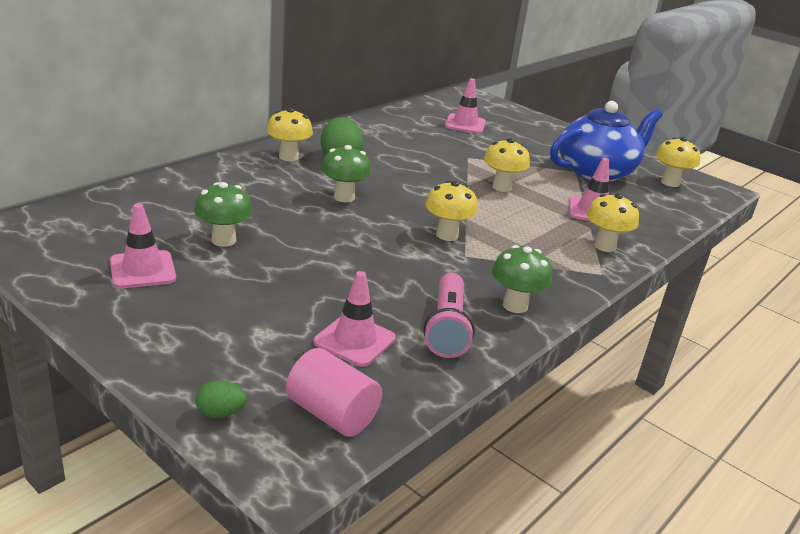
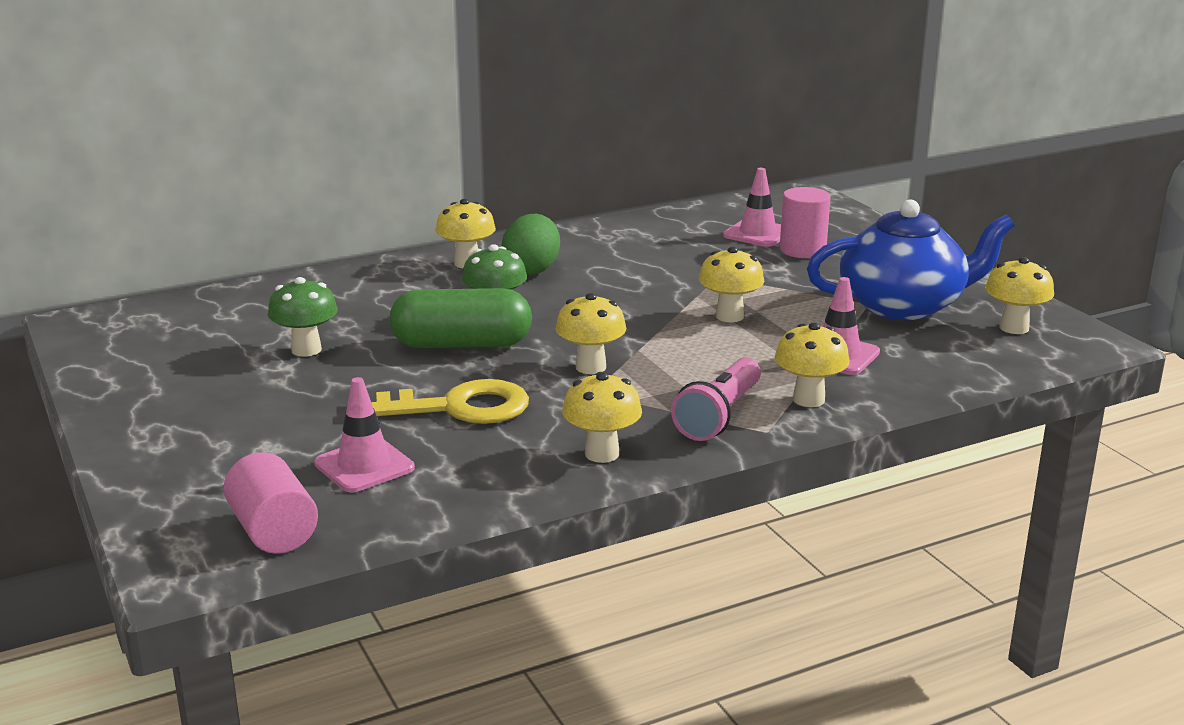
camera: 25 degrees right, 5 degrees down
(142, 270) = (193, 372): pink traffic cone -> none
(220, 413) = (160, 513): green egg -> none
(340, 225) = (461, 344): none -> green capsule
(381, 279) = (456, 407): none -> yellow key
(447, 328) = (487, 467): pink flashlight -> pink flashlight (719, 416)
(503, 135) = (802, 250): none -> pink cylinder
(515, 305) = (602, 454): green mushroom -> yellow mushroom

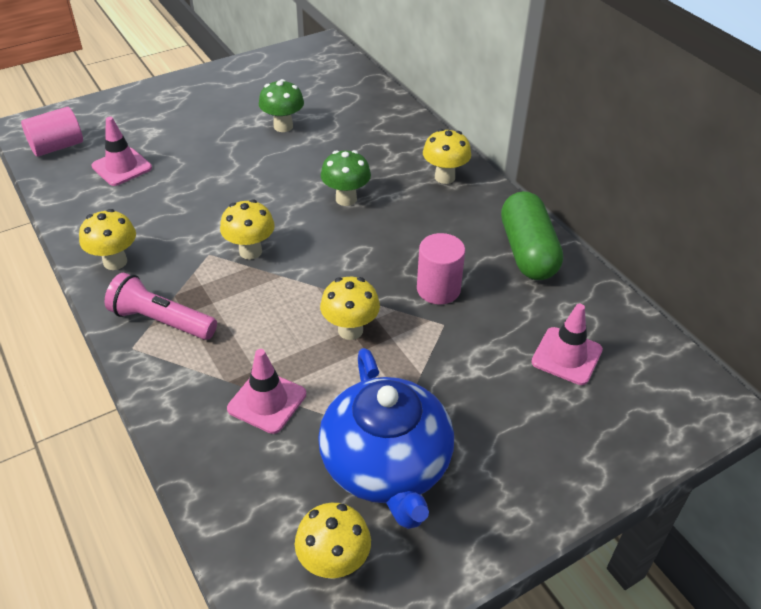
camera: 85 degrees right, 20 degrees up
(456, 407) = (192, 194): yellow key -> none
(461, 344) = (291, 188): green capsule -> green capsule (527, 251)
(532, 270) = (437, 211): green egg -> none
(802, 250) = (527, 391): pink cylinder -> pink cylinder (438, 289)
(808, 399) = (182, 376): yellow mushroom -> none

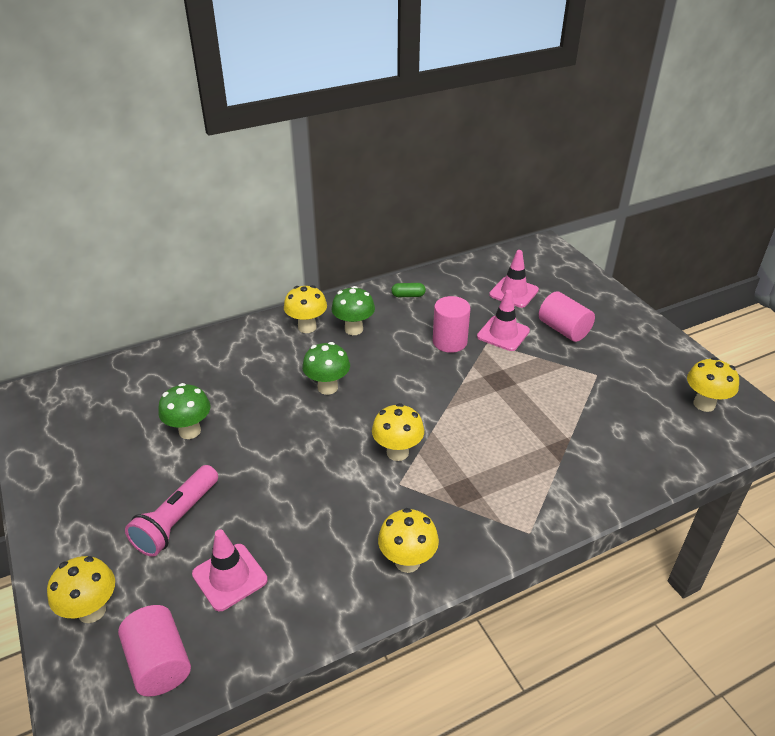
camera: 85 degrees left, 5 degrees down
(161, 321) = (493, 513): pink flashlight -> pink flashlight (176, 520)
(267, 401) = (578, 438): pink traffic cone -> pink traffic cone (503, 334)
(350, 330) = (497, 390): yellow mushroom -> yellow mushroom (92, 610)
(386, 465) = (622, 377): blue teapot -> none
(448, 210) = (354, 329): none -> green mushroom
(487, 407) = (563, 330): none -> pink cylinder
(527, 251) = (408, 295): green capsule -> green capsule, size x0.41

